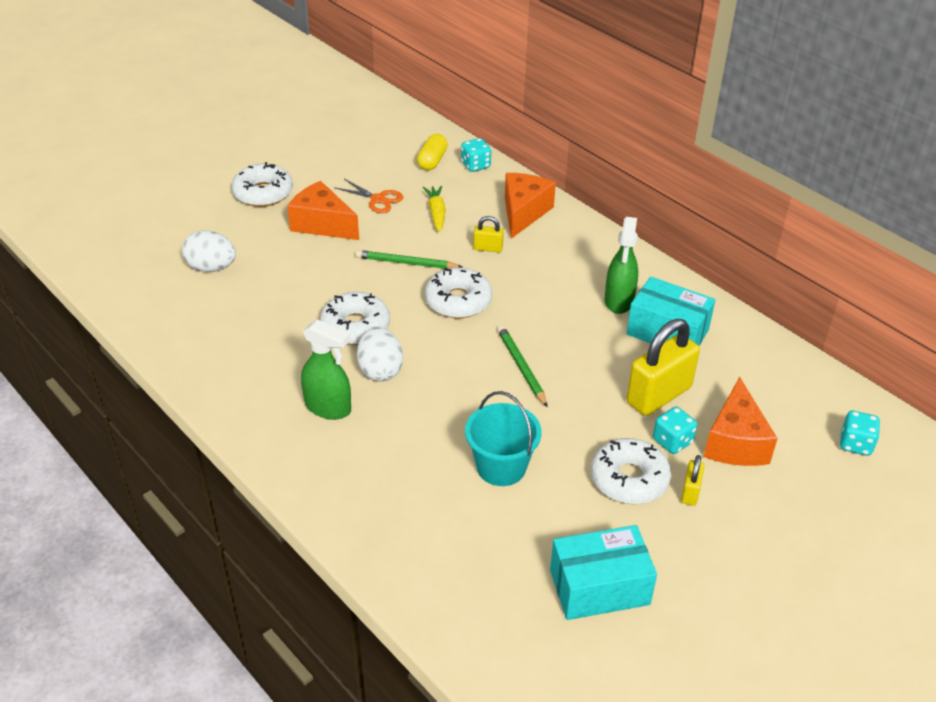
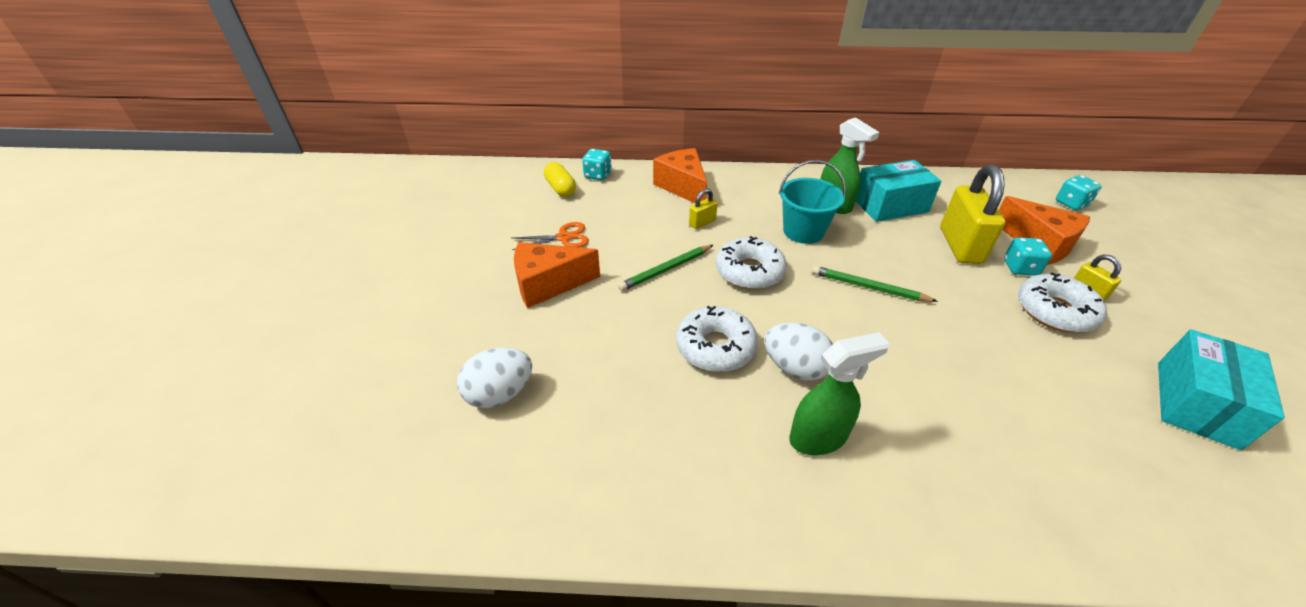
camera: 45 degrees left, 0 degrees up
(263, 193) = (449, 292): white donut -> none
(436, 213) = (625, 221): yellow carrot -> none
(501, 467) = (995, 371): turquoise bucket -> turquoise bucket (803, 231)

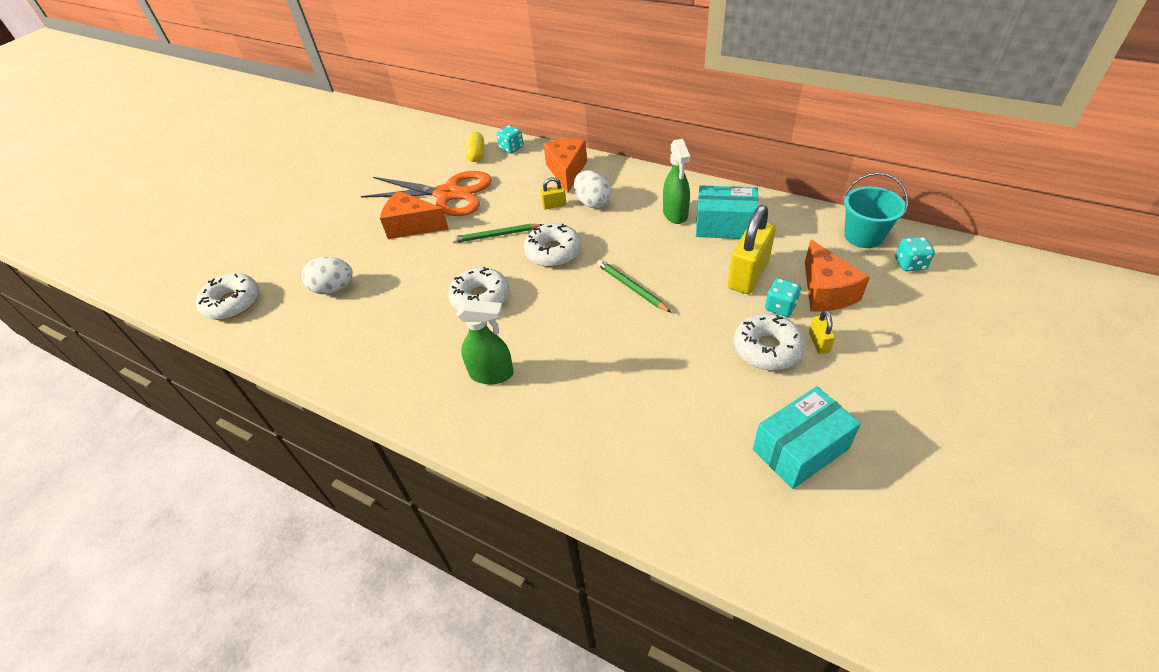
camera: 30 degrees right, 5 degrees up
(339, 467) = (232, 303): none -> white donut
(564, 237) = (448, 194): orange scissors -> orange scissors, size x2.19
(795, 368) = (519, 327): white egg -> white egg (592, 202)
(803, 231) = (626, 230): turquoise bucket -> turquoise bucket (863, 236)

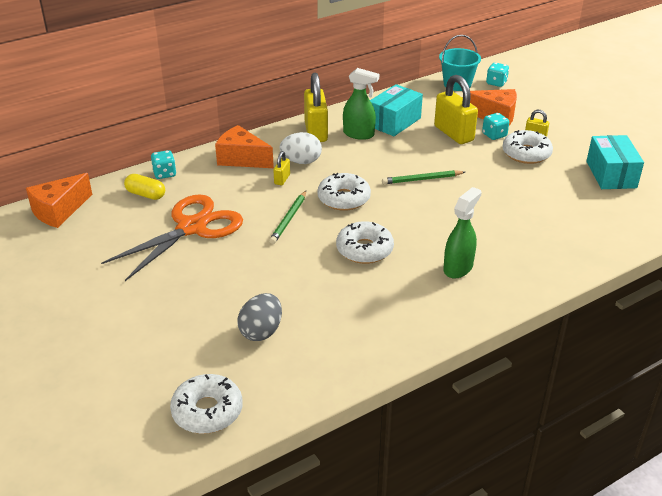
camera: 65 degrees left, 10 degrees down
(334, 288) = (261, 331): white egg -> grey egg
(412, 226) = (217, 261): orange cheese -> orange cheese (59, 211)
(652, 188) = (316, 131): none -> yellow padlock

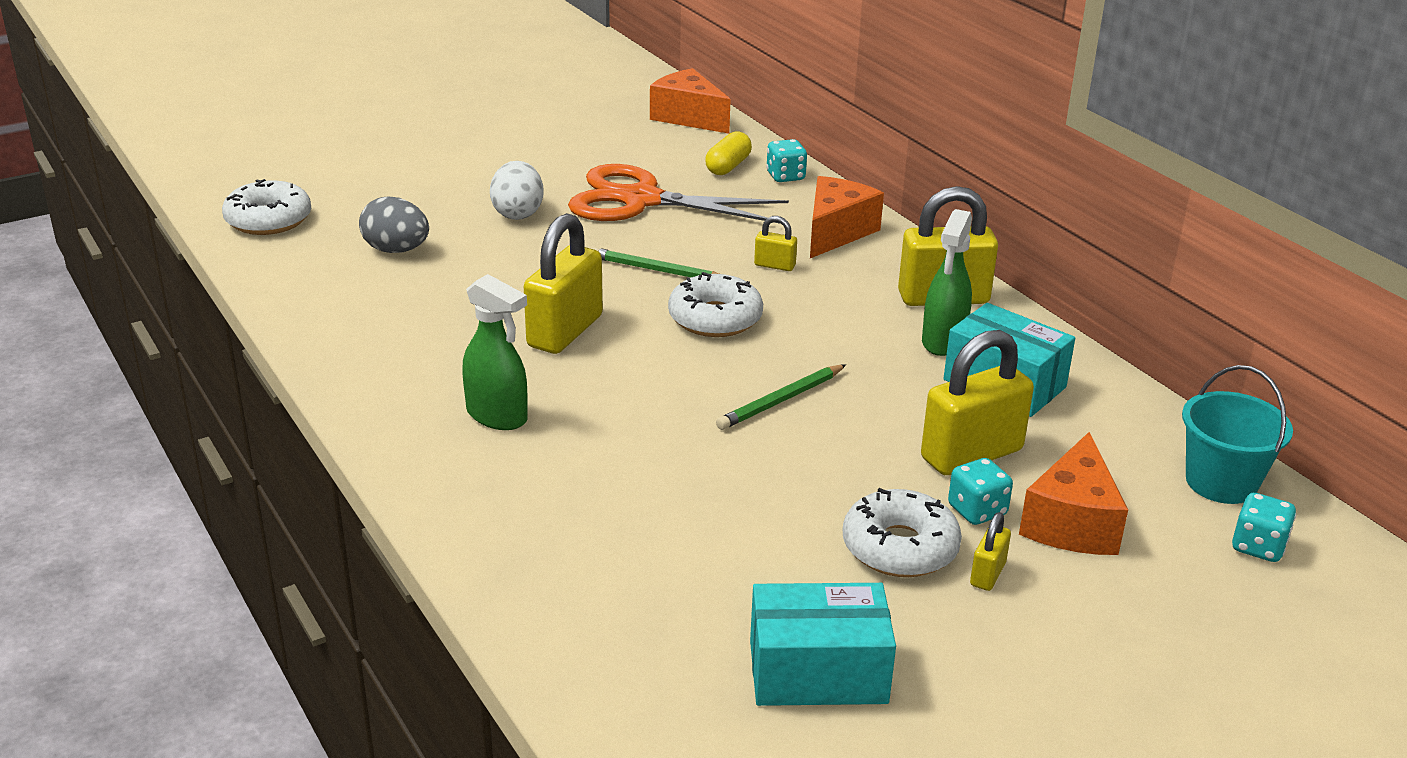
camera: 90 degrees right, 5 degrees down
(192, 227) = (641, 200): orange scissors -> orange scissors turned 150 degrees clockwise
(301, 161) = (833, 283): white egg -> white egg (518, 213)
(364, 249) = (565, 331): white donut -> yellow padlock
(422, 179) = (781, 400): green pencil -> green pencil turned 120 degrees counterclockwise

